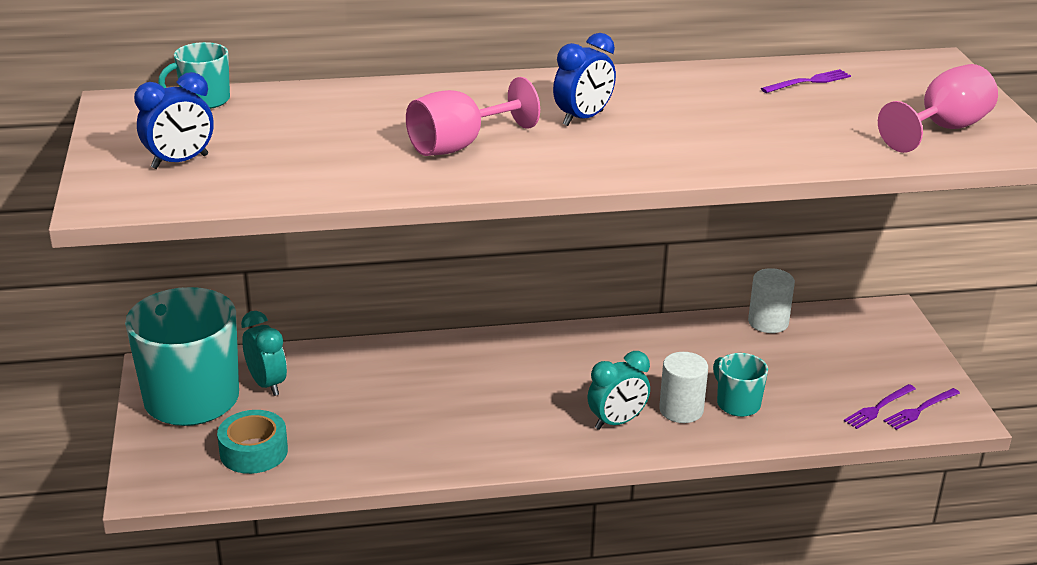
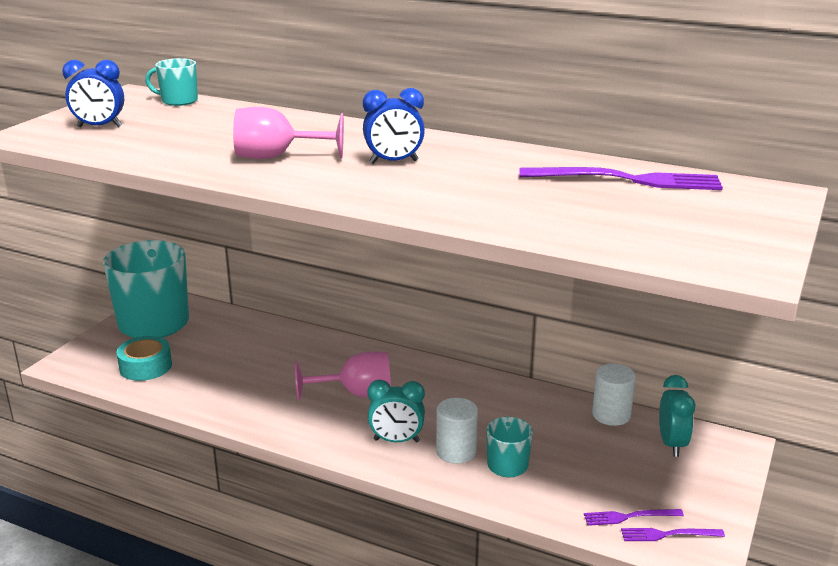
camera: 35 degrees right, 5 degrees down
(267, 384) = (206, 330): turquoise clock -> turquoise clock (671, 444)
(808, 82) = (626, 180): purple fork -> purple fork, size x2.00
(943, 129) = (693, 239): pink goblet -> pink goblet (356, 393)

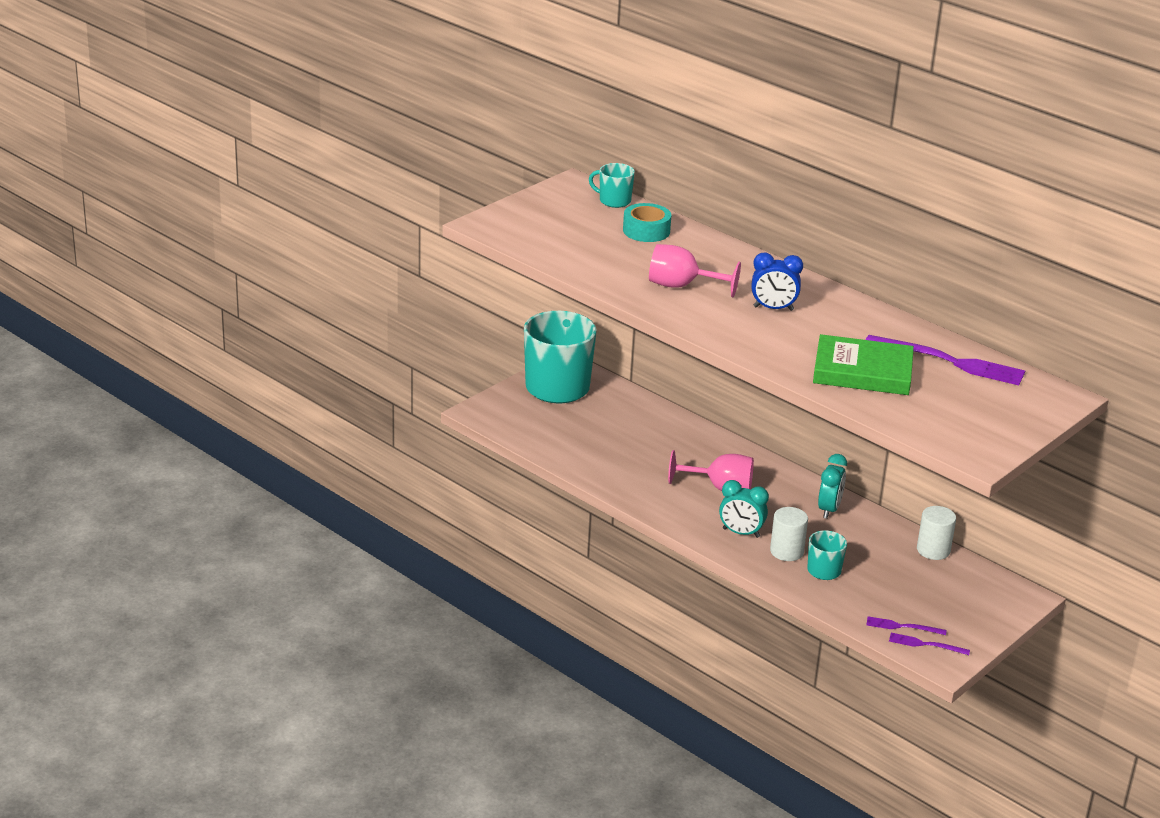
camera: 15 degrees right, 5 degrees up
(99, 127) = (545, 224): blue clock -> none
(145, 366) = (546, 428): turquoise tape -> turquoise tape (646, 231)
(535, 204) = (862, 371): none -> green book
(671, 444) = (971, 583): turquoise clock -> turquoise clock (829, 509)

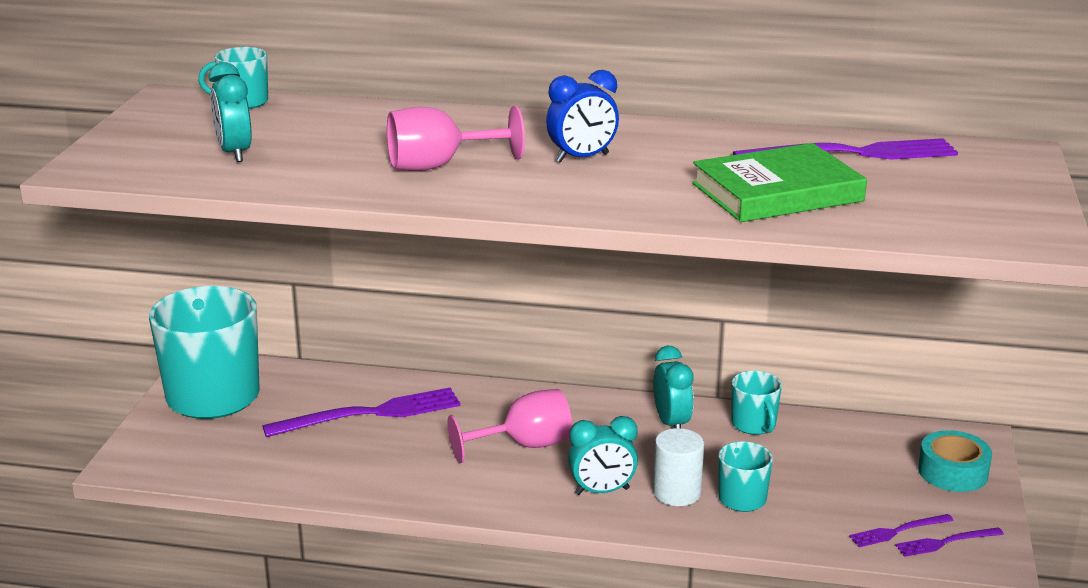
camera: 30 degrees left, 5 degrees down
(574, 239) = (235, 153): none -> turquoise clock
(643, 433) = (370, 414): none -> purple fork
(646, 231) = (321, 121): turquoise tape -> turquoise tape (953, 472)
(883, 531) = (754, 425): none -> turquoise mug
(933, 550) = (827, 426): white cylinder -> none

